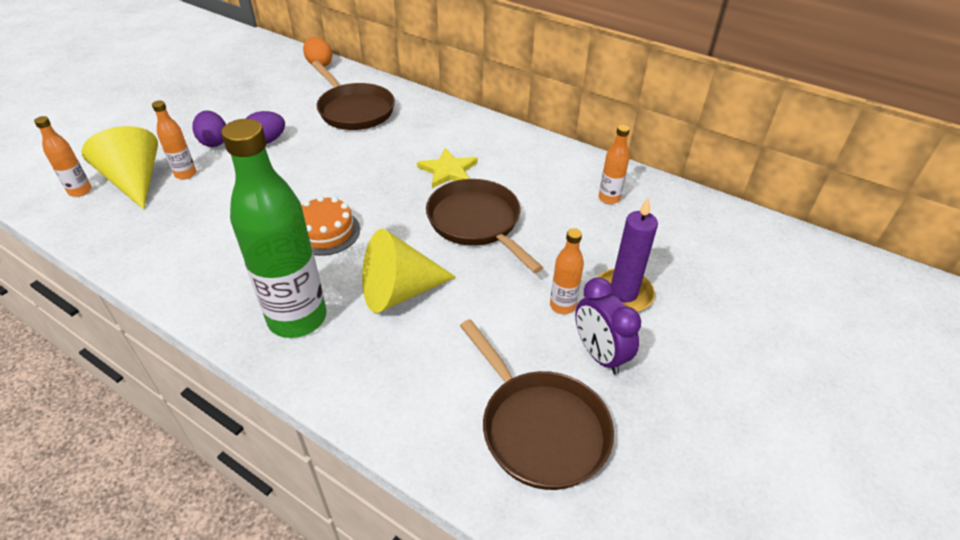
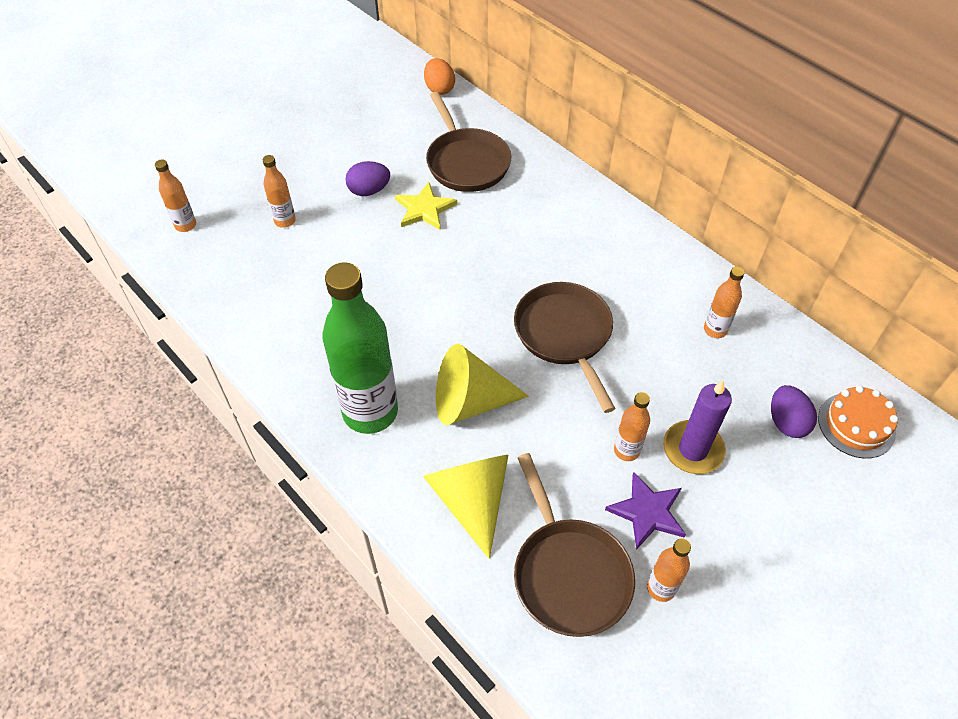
camera: 15 degrees right, 10 degrees up
(135, 181) = (236, 222): yellow cone -> yellow cone (471, 500)
(214, 142) = (316, 183): purple egg -> purple egg (786, 422)
(326, 232) = (411, 318): orange cake -> orange cake (856, 425)
(448, 171) = (550, 262): yellow star -> yellow star (424, 209)
(599, 354) = (647, 512): purple clock -> purple star
(636, 421) = (661, 588): none -> orange bottle

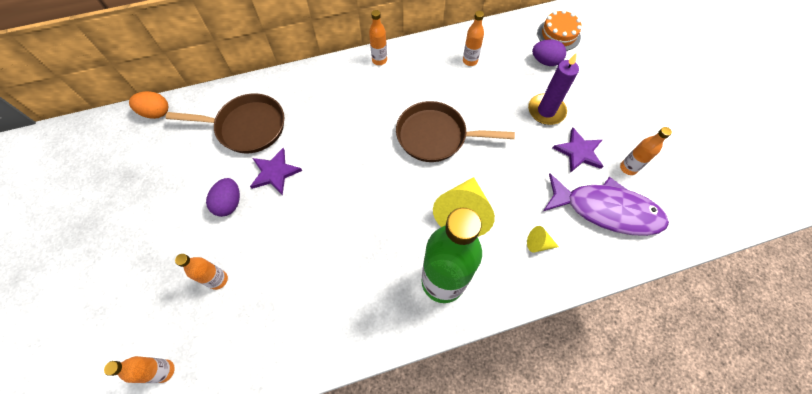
camera: 65 degrees left, 10 degrees up
(424, 209) = (275, 172): yellow star -> purple star
(471, 500) = (538, 243): yellow cone -> yellow cone, size x0.45
(569, 573) = (606, 210): brown pan -> purple fish
(626, 450) = (534, 143): orange bottle -> orange bottle (379, 60)

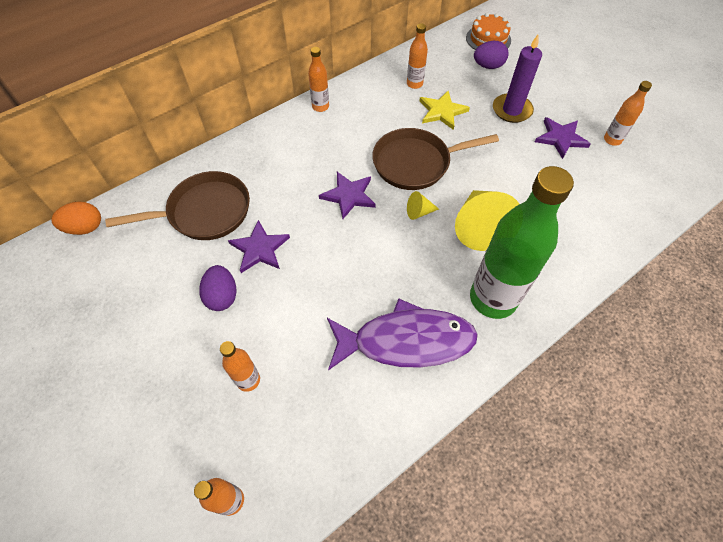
camera: 20 degrees left, 5 degrees down
(365, 148) = (348, 195): none -> purple star
(482, 94) = (442, 111): none -> yellow star
(538, 243) = (566, 232): yellow cone -> yellow cone (419, 212)
(606, 210) = (612, 183): purple fish -> purple fish (406, 341)

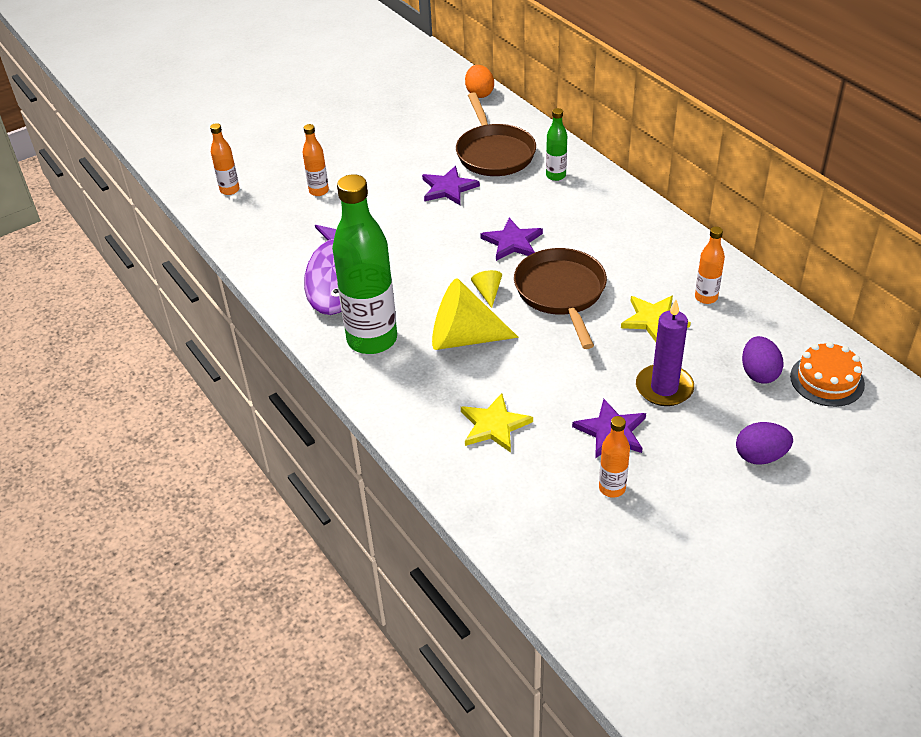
camera: 95 degrees right, 15 degrees down
(222, 296) = (399, 171): purple egg -> purple egg (760, 456)
(251, 165) = (556, 176): none -> green bottle
(320, 107) = (651, 219): orange bottle -> none
(574, 204) = (494, 425): none -> yellow star

